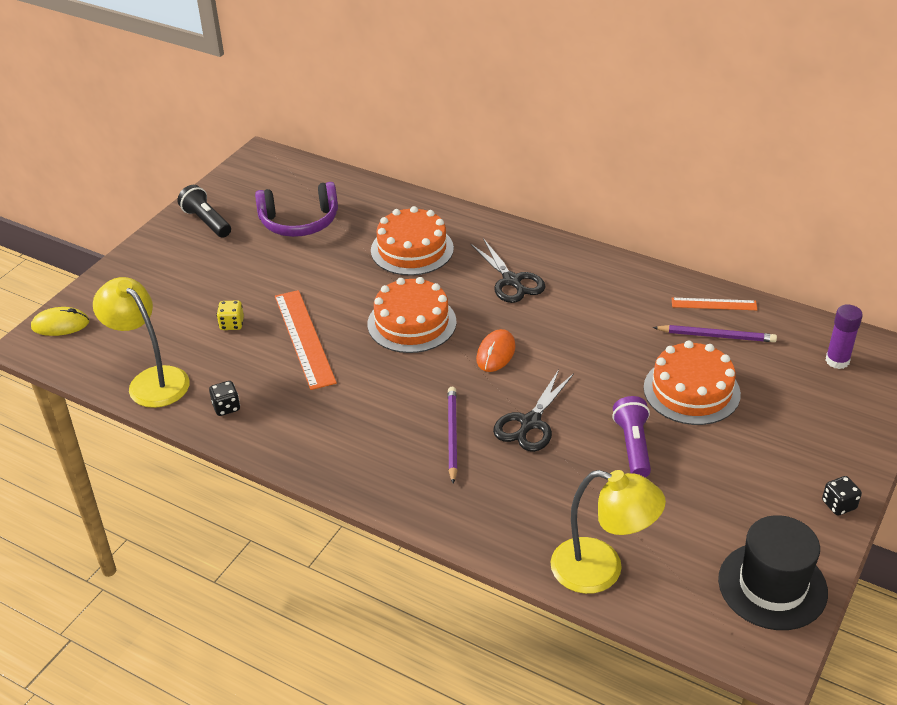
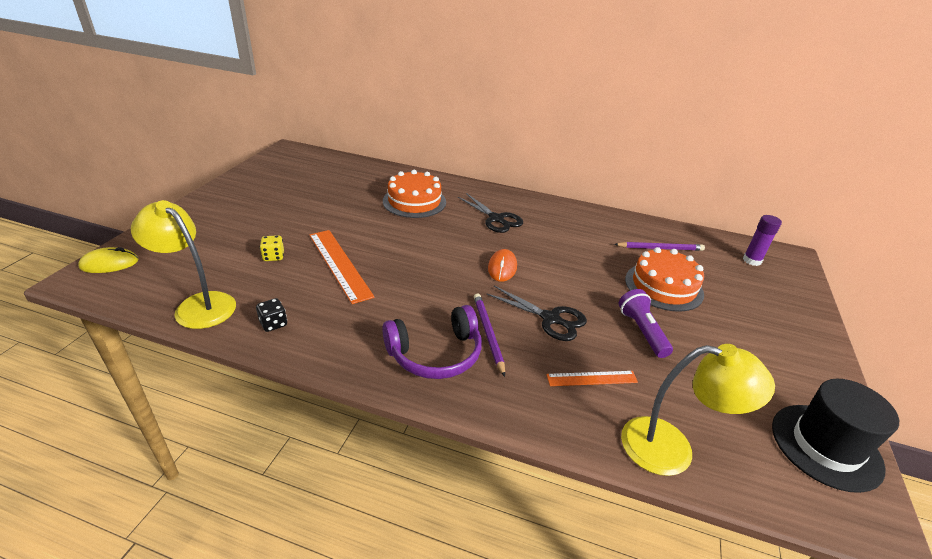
camera: 15 degrees left, 5 degrees down
(206, 222) = (247, 188): black flashlight -> none
(299, 222) = (323, 186): purple headphones -> purple headphones (435, 354)
(412, 323) = (428, 249): orange cake -> none
(530, 423) = (550, 319): black scissors -> black scissors turned 75 degrees counterclockwise
(714, 304) = (646, 228): orange ruler -> orange ruler (592, 378)
(838, 505) = (827, 366): black dice -> none

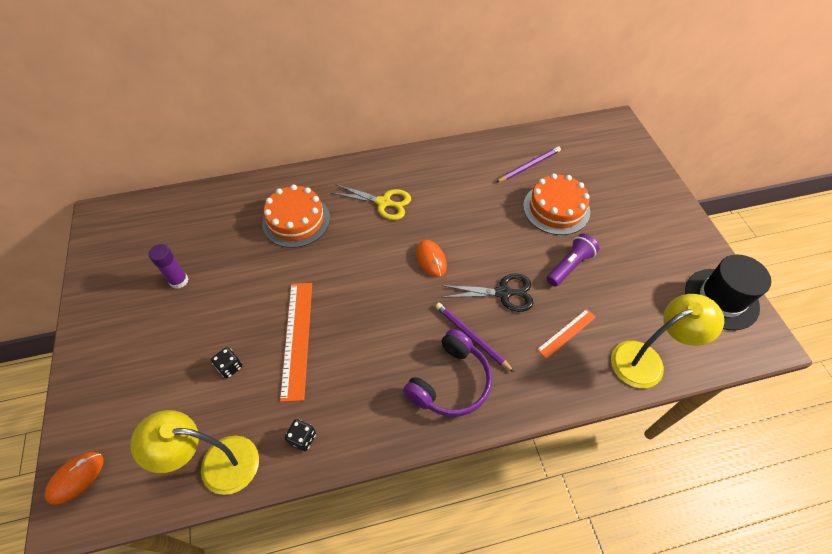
camera: 30 degrees left, 20 degrees up
(109, 264) = (76, 478): yellow mouse -> orange mouse
(273, 256) = (230, 367): yellow dice -> black dice
(340, 264) = (297, 338): orange ruler -> orange ruler turned 60 degrees clockwise
(496, 219) = (384, 202): black scissors -> yellow scissors
(642, 331) = (569, 266): purple flashlight -> purple flashlight turned 90 degrees clockwise
(752, 260) = (596, 143): purple glue stick -> purple glue stick (179, 281)

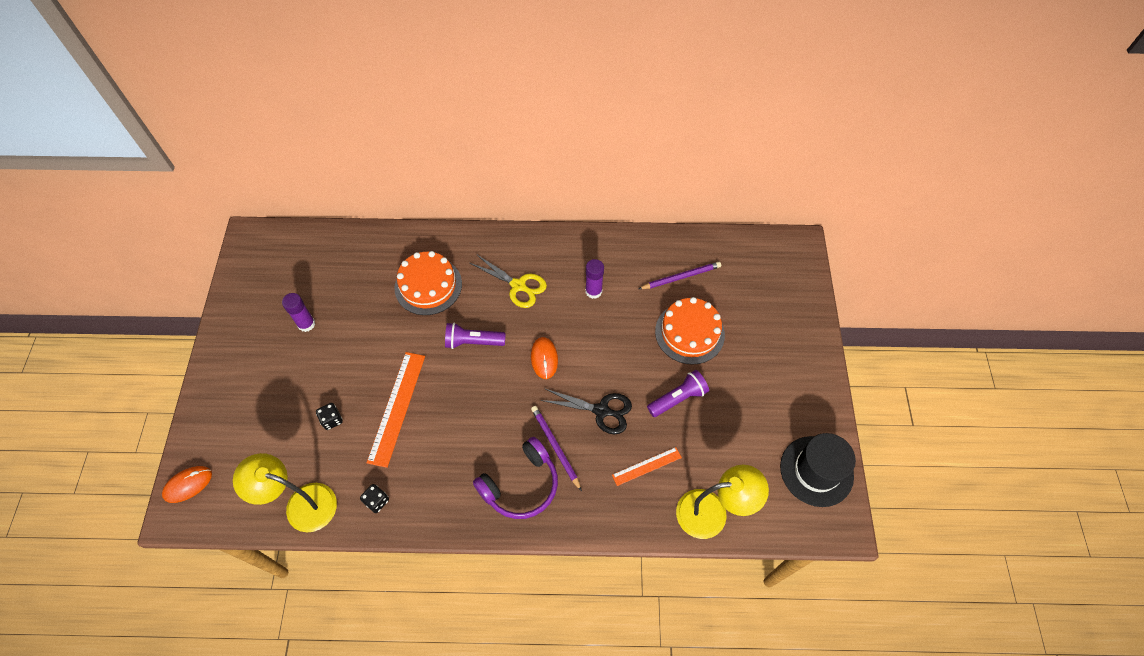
camera: 15 degrees right, 5 degrees up
(356, 260) = (473, 342): none -> purple flashlight
(455, 193) = (593, 291): none -> purple glue stick

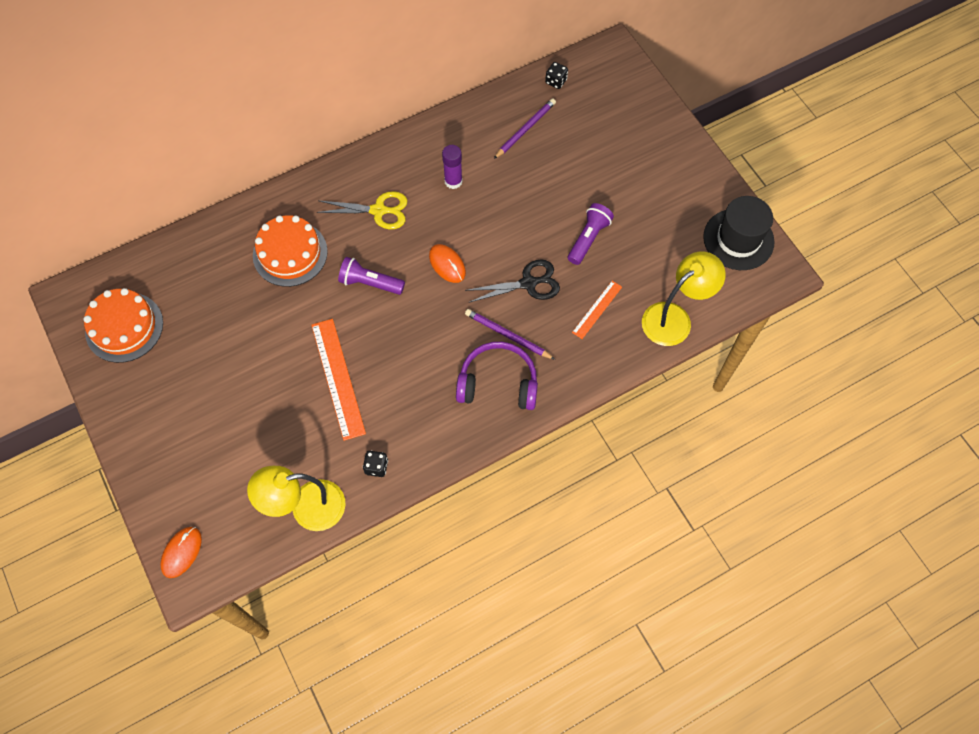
camera: 30 degrees left, 5 degrees up
(306, 324) = (192, 349): purple glue stick -> none
(332, 420) = (282, 421): black dice -> black dice (556, 81)
(473, 342) = (370, 283): purple flashlight -> purple flashlight turned 45 degrees clockwise
(521, 485) = (498, 383): purple headphones -> purple headphones turned 105 degrees counterclockwise
(689, 333) = (563, 176): orange cake -> orange cake (124, 327)

